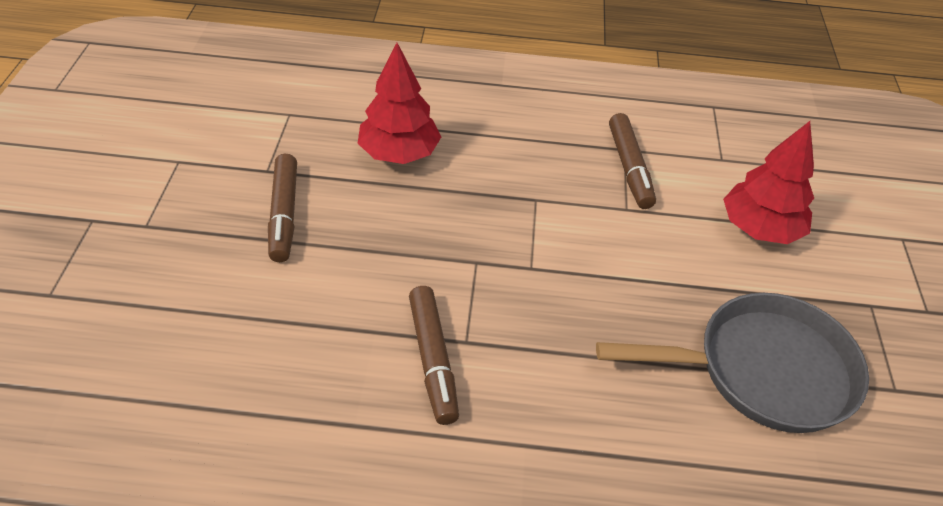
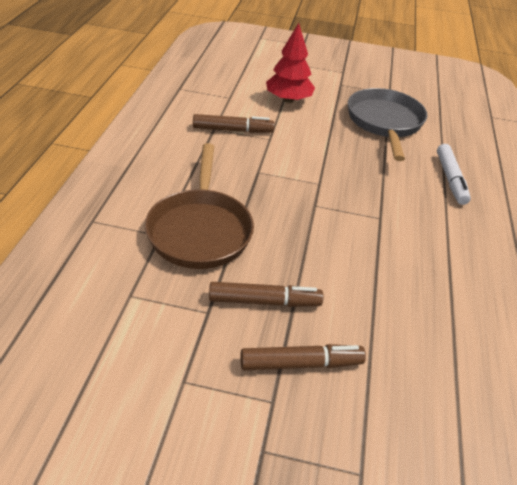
camera: 85 degrees left, 5 degrees down
(399, 153) = (200, 230): red tree -> brown pan
(433, 360) = (396, 233): brown marker -> brown marker (301, 364)
(611, 465) = (450, 179): none -> white marker

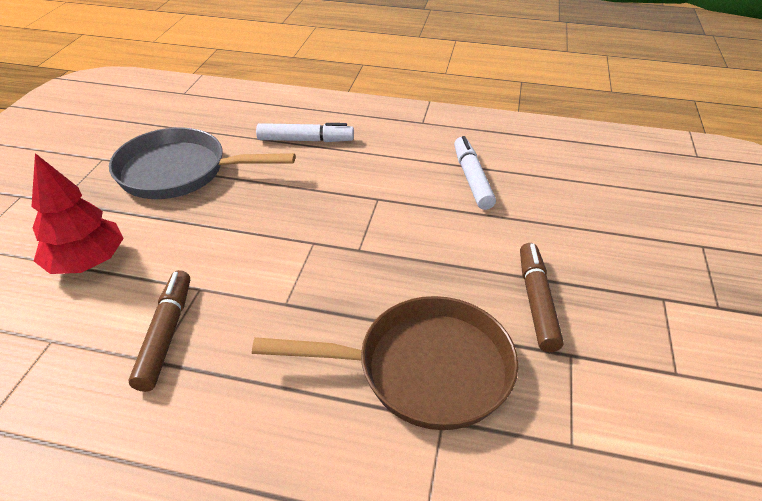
camera: 85 degrees left, 0 degrees up
(301, 364) = (610, 275): brown marker -> none
(429, 282) = (472, 179): none -> white marker

